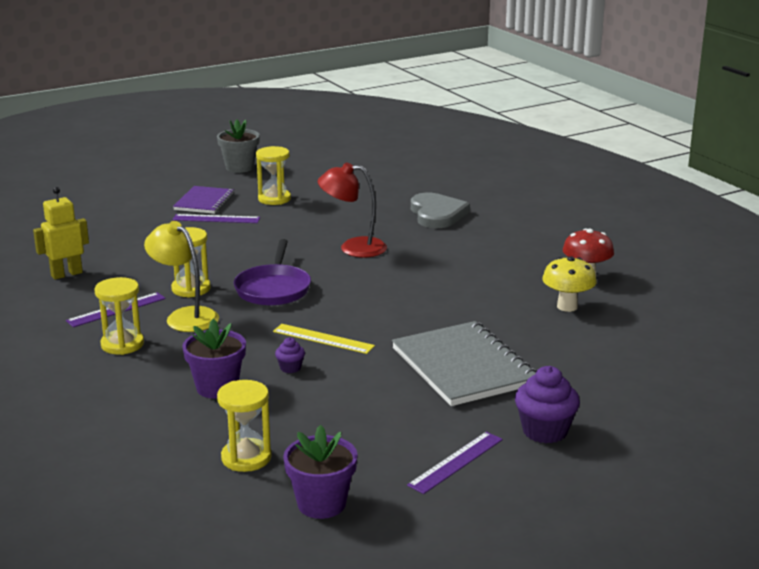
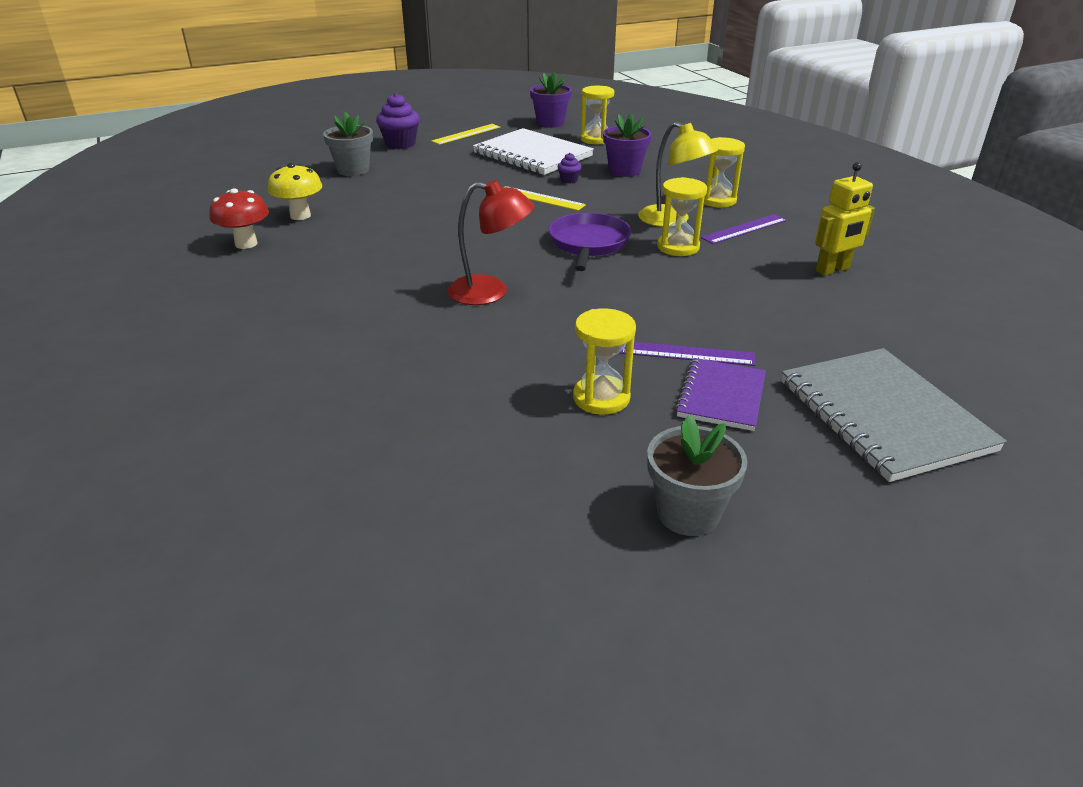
camera: 175 degrees left, 10 degrees up
(342, 414) = (532, 155): none -> white notebook
(437, 214) = (347, 348): grey heart -> none
(456, 462) = (466, 134): purple ruler -> yellow ruler
(464, 367) = (430, 176): grey notebook -> grey notebook (883, 415)
(568, 374) = (353, 170): none -> grey flower pot

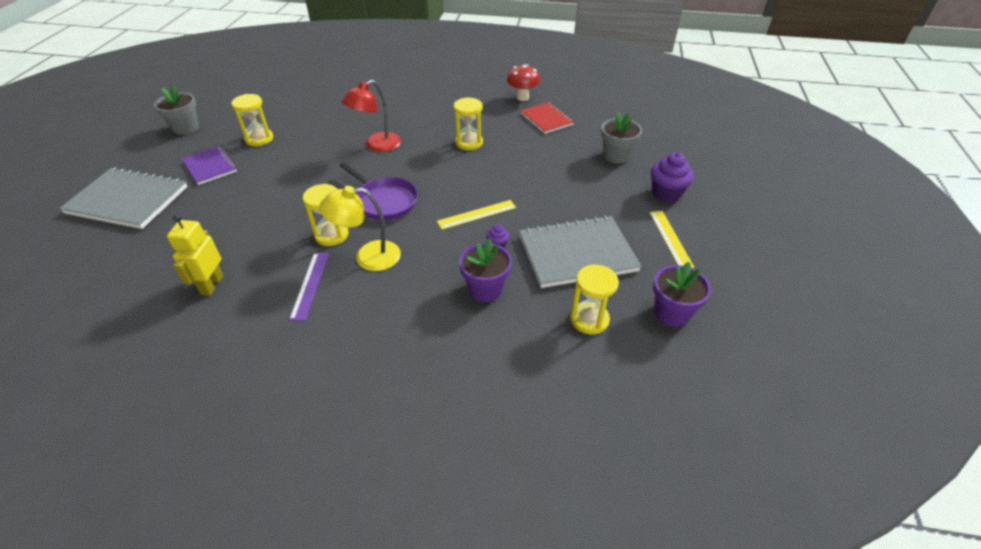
camera: 125 degrees right, 10 degrees up
(300, 216) = (546, 119): yellow mushroom -> red notebook
(532, 155) = (577, 253): white notebook -> grey notebook
(686, 353) = (245, 174): purple ruler -> none
(717, 200) = (368, 306): yellow hourglass -> yellow hourglass (469, 143)

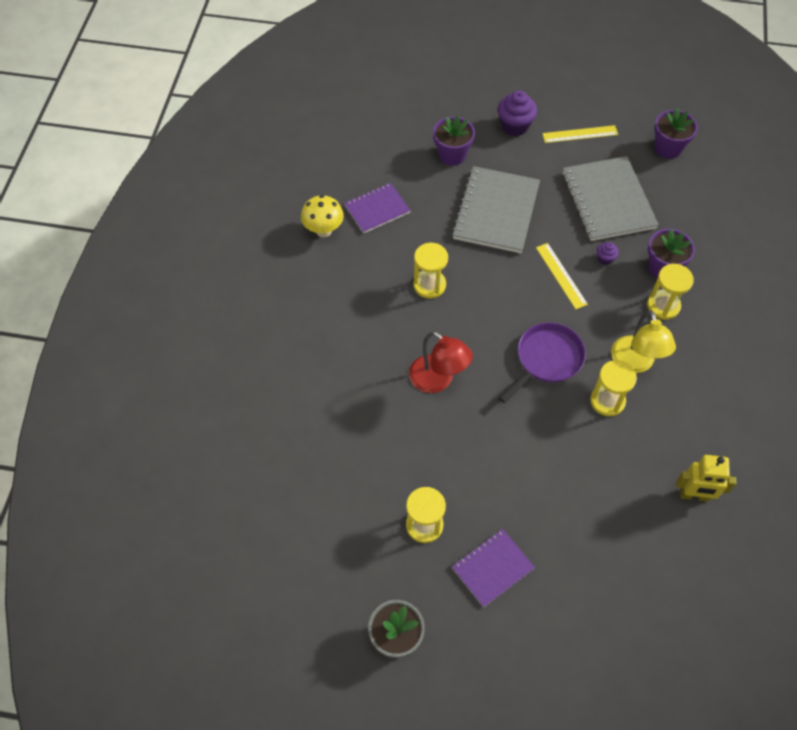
camera: 90 degrees left, 15 degrees up
(128, 200) = (570, 645): grey notebook -> grey notebook (496, 211)
(310, 285) = (680, 406): purple ruler -> none
(522, 97) = (323, 230): red mushroom -> yellow mushroom
(546, 119) = (377, 209): red notebook -> purple notebook
(589, 319) = (684, 199): yellow hourglass -> yellow hourglass (663, 306)
(616, 156) = (452, 155): grey flower pot -> purple flower pot

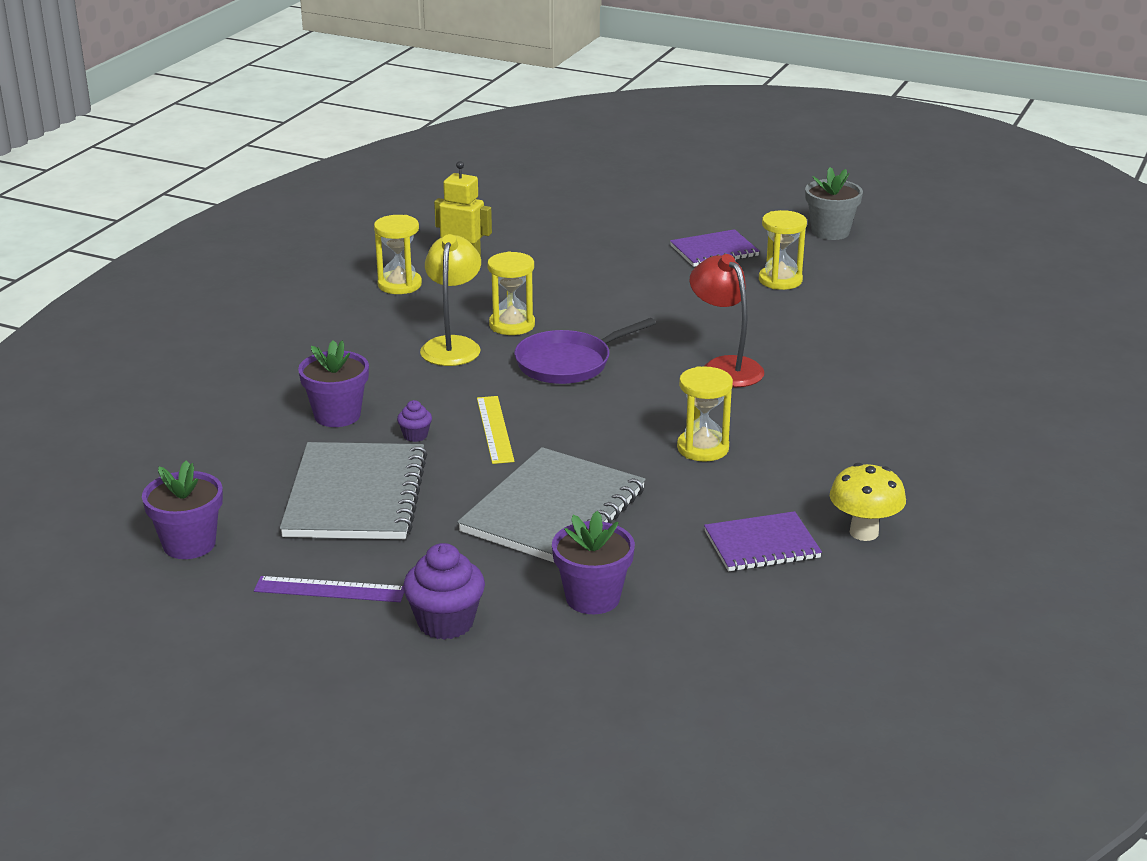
camera: 165 degrees left, 30 degrees down
(580, 134) = (330, 589): yellow ruler -> purple ruler
(663, 306) = (371, 383): yellow hourglass -> yellow hourglass (399, 285)

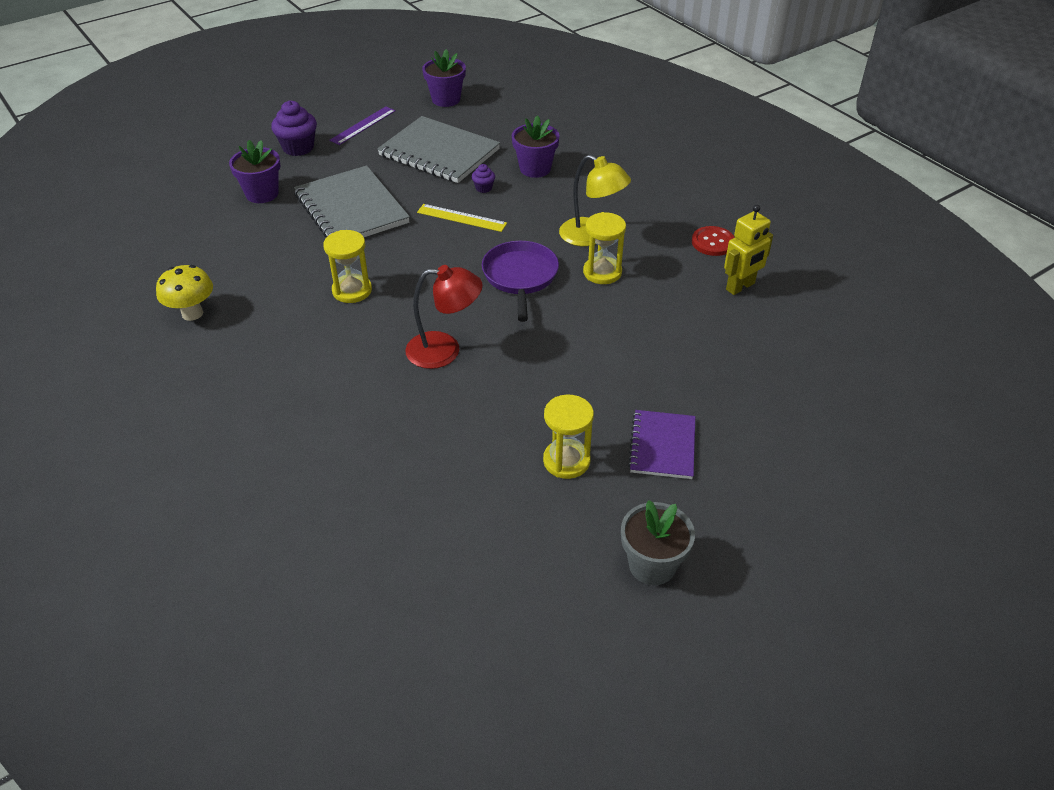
camera: 120 degrees right, 15 degrees up
(399, 285) = (713, 242): yellow hourglass -> red button
(762, 545) = (231, 268): purple notebook -> none

